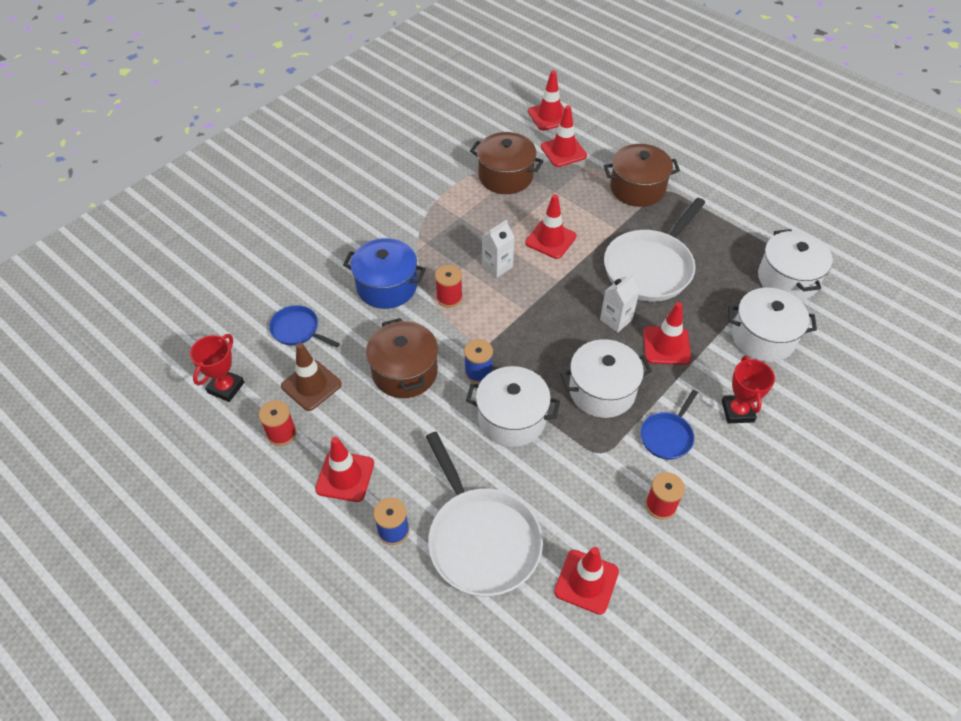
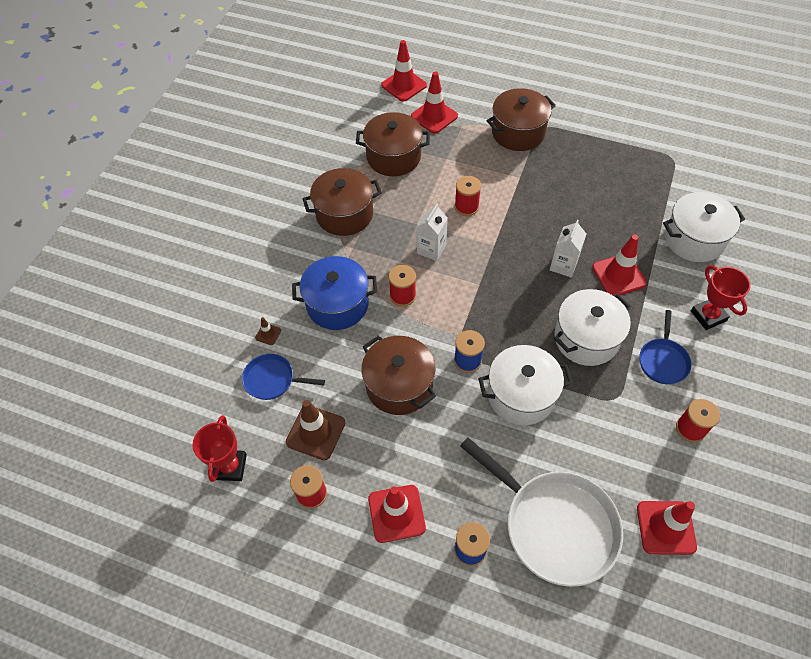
camera: 20 degrees left, 5 degrees up
(314, 291) = (268, 334): none -> brown traffic cone
(434, 212) = (344, 214): none -> brown pot
(550, 239) = (466, 207): red traffic cone -> red spool
(650, 267) = (567, 205): white pan -> none
(787, 279) = (686, 178): white pot -> none

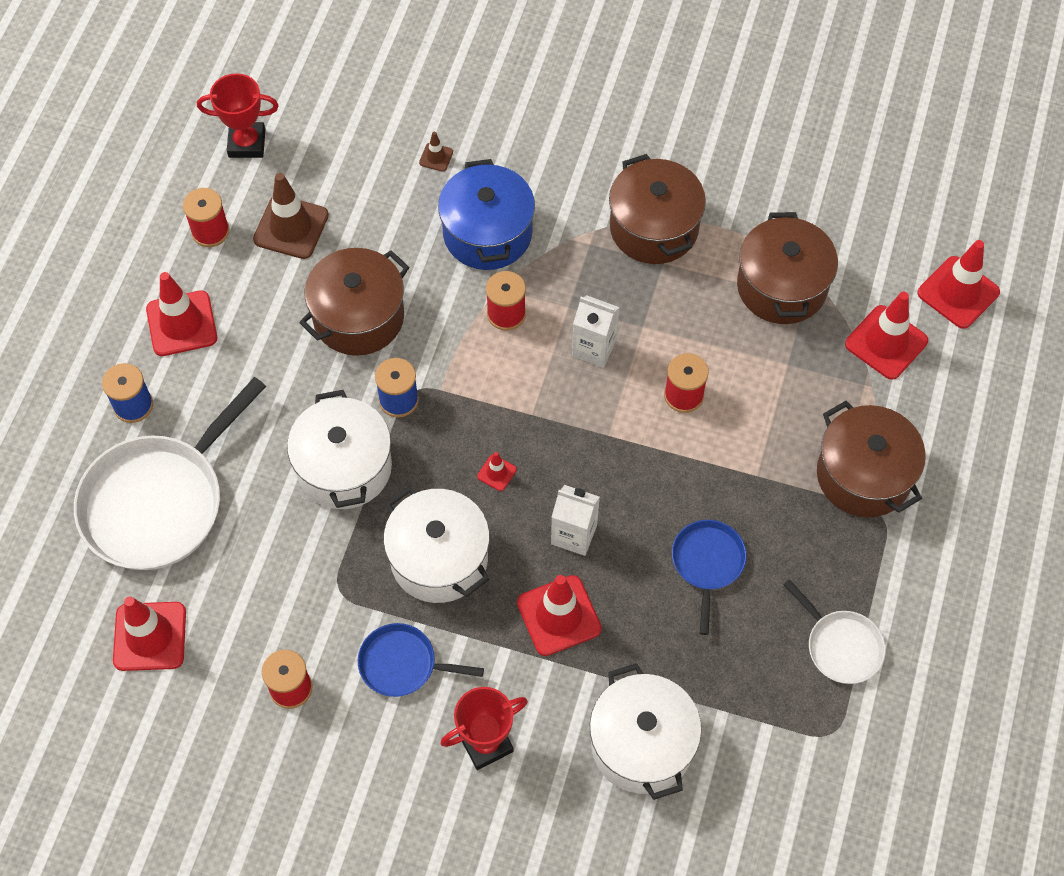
camera: 85 degrees right, 5 degrees up
(272, 380) = (366, 171): blue pan -> blue pan (707, 563)
(522, 304) = (496, 473): none -> red traffic cone
(621, 150) = (840, 646): none -> white pan

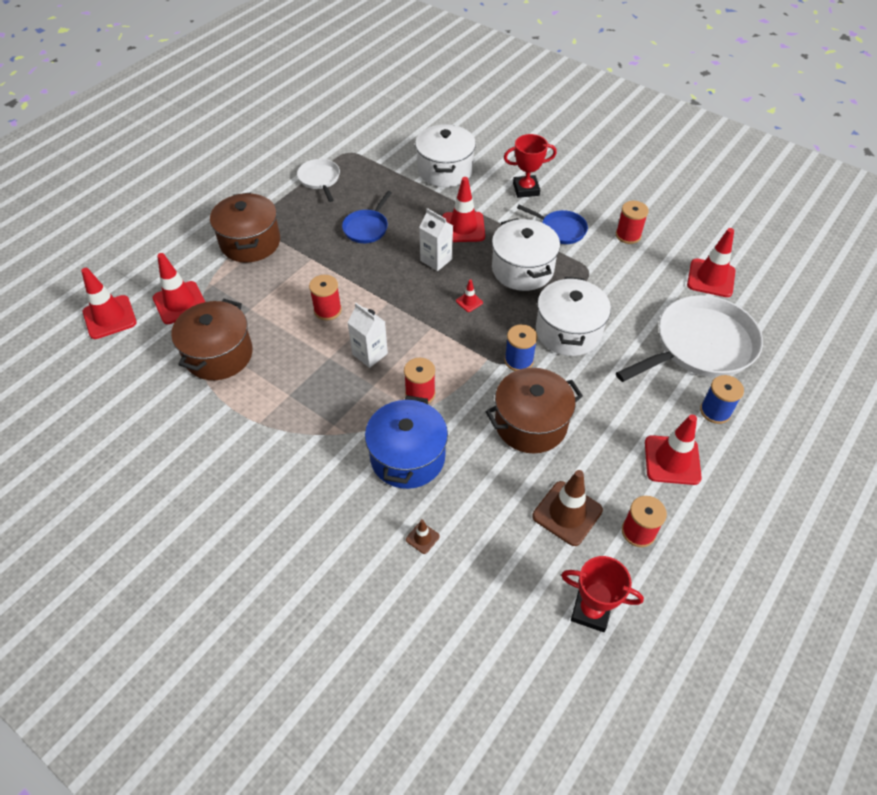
camera: 160 degrees left, 10 degrees down
(654, 228) = (279, 422): brown pot -> none

